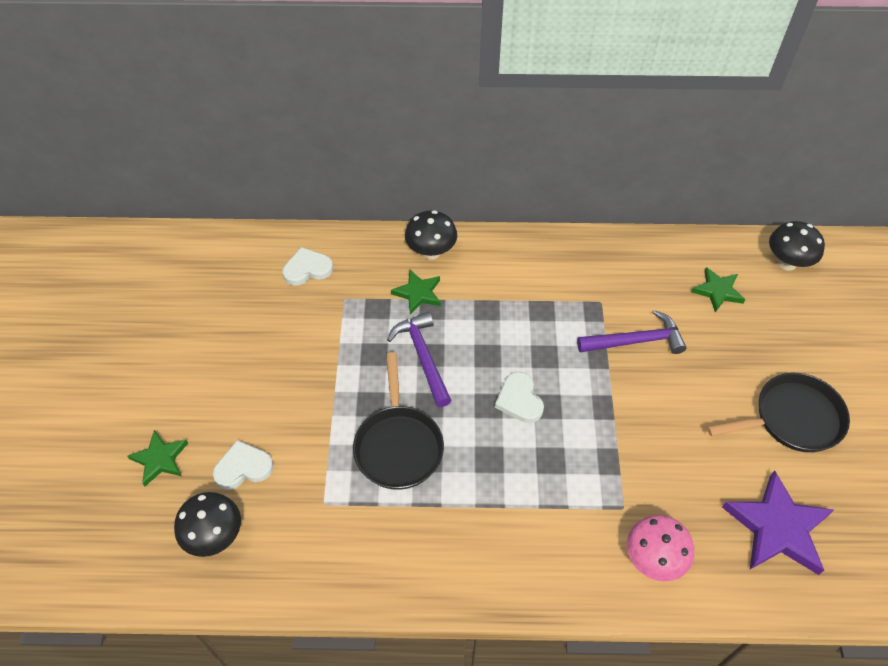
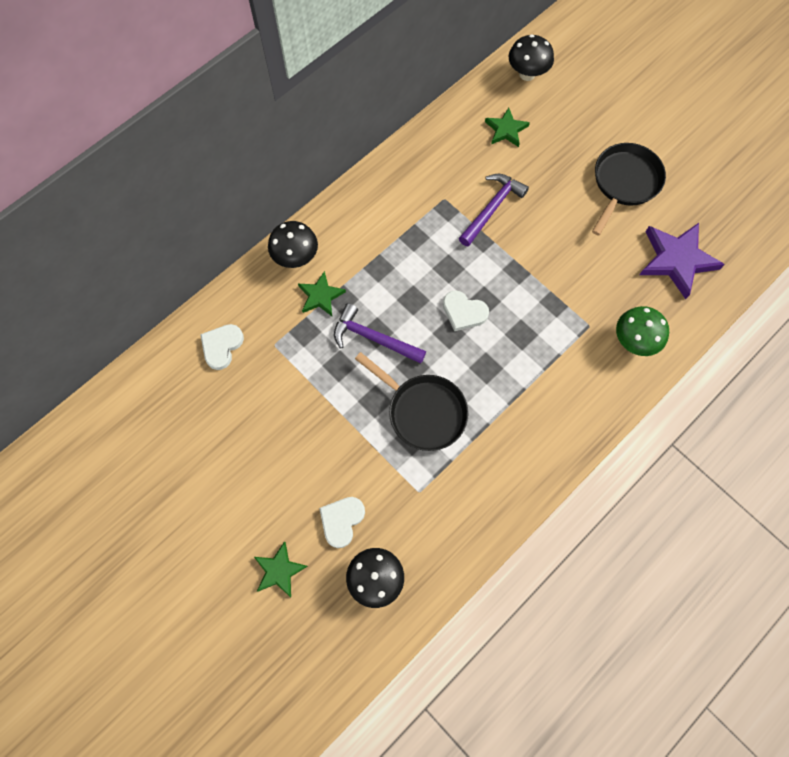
camera: 45 degrees left, 15 degrees up
(653, 559) = (634, 341): pink mushroom -> green mushroom

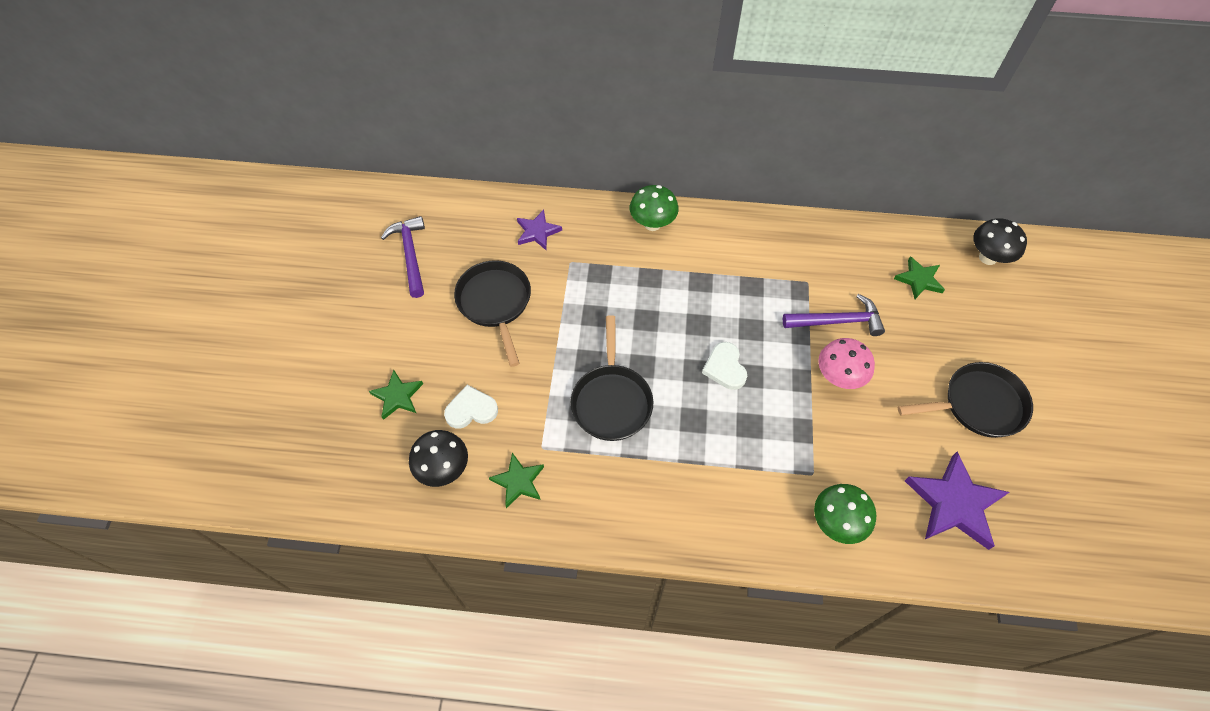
camera: 50 degrees right, 10 degrees down
(222, 346) = (537, 232): white heart -> purple star
(260, 430) = (495, 303): none -> black pan
(296, 257) = (652, 224): black mushroom -> green mushroom
(320, 296) = (638, 262): green star -> green star (518, 481)
(373, 338) = (638, 321): purple hammer -> purple hammer (410, 255)
(534, 246) = (838, 377): none -> pink mushroom

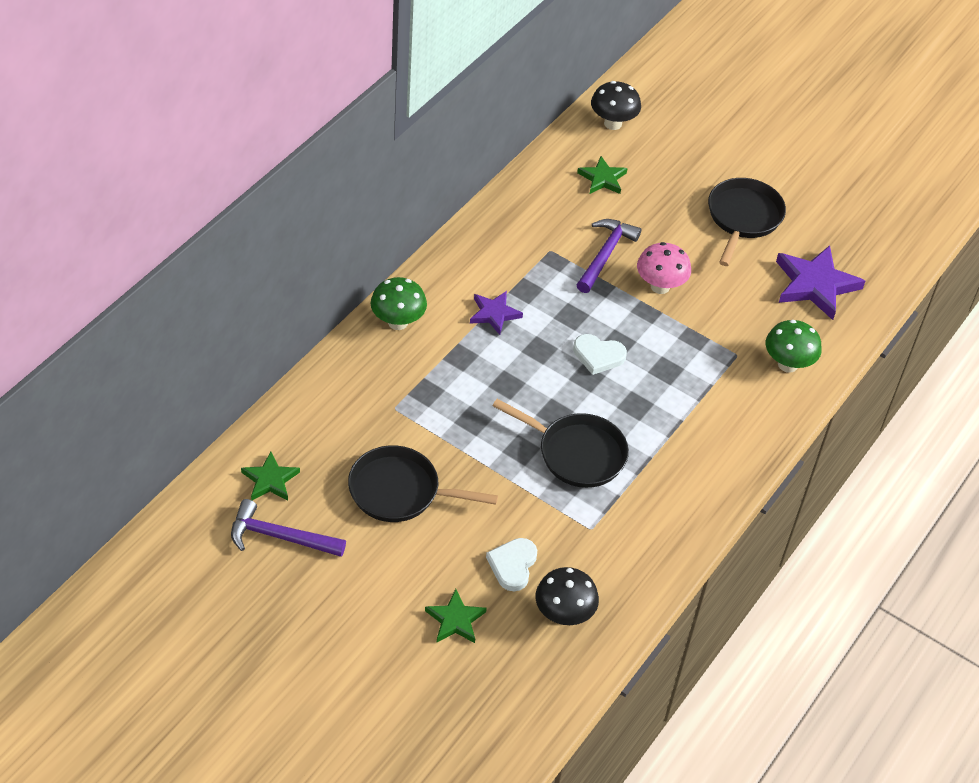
camera: 65 degrees left, 10 degrees down
(518, 481) = (614, 562): green star -> green star (270, 480)
(537, 232) = (335, 416): purple star -> purple star (494, 314)

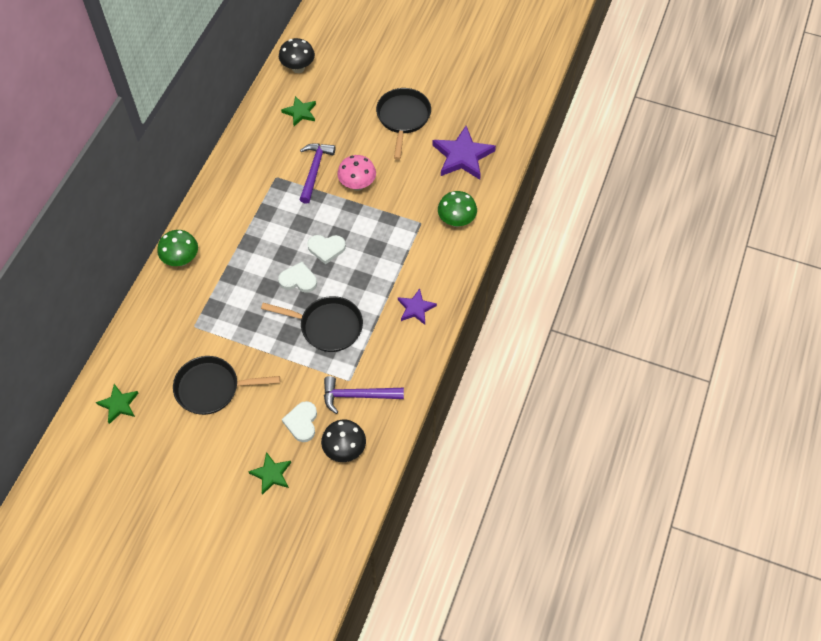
camera: 10 degrees left, 10 degrees up
(280, 537) = (135, 446): purple hammer -> purple hammer (357, 396)
(494, 314) = (247, 236): purple star -> purple star (416, 308)
(550, 385) = (298, 280): none -> white heart

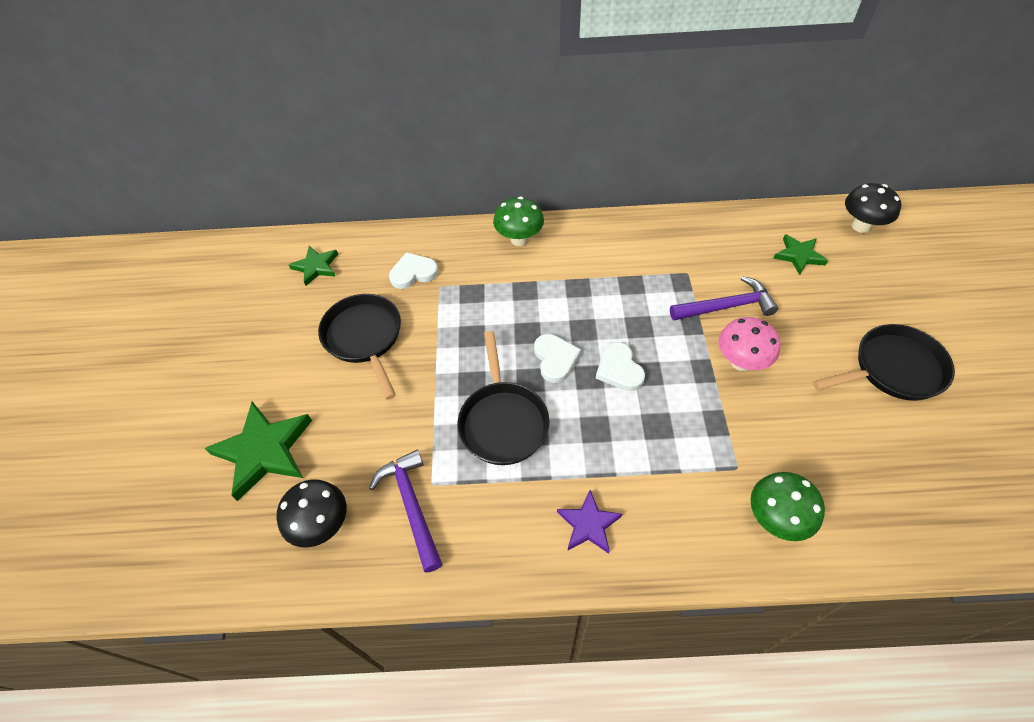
camera: 70 degrees right, 5 degrees down
(271, 474) = (264, 451): green star -> green star, size x1.73
(302, 422) = (348, 453): white heart -> white heart (413, 273)
(462, 156) = (898, 477): purple star -> none

